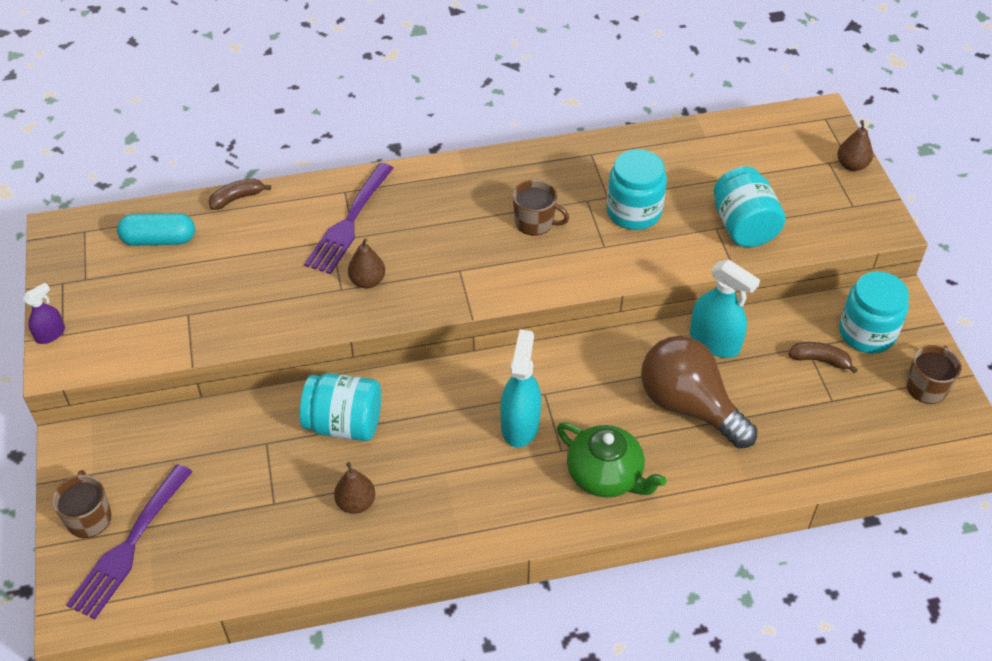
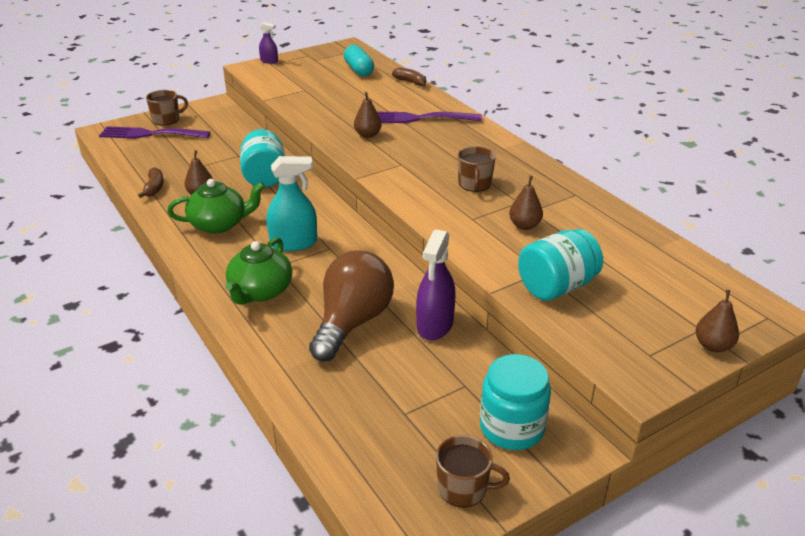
camera: 70 degrees right, 15 degrees down
(443, 493) = (219, 224): none -> green teapot
(633, 212) = (524, 225): turquoise jar -> brown pear
(714, 342) = (435, 325): turquoise spray bottle -> purple spray bottle
(820, 360) = (453, 397): brown banana -> brown banana (154, 188)

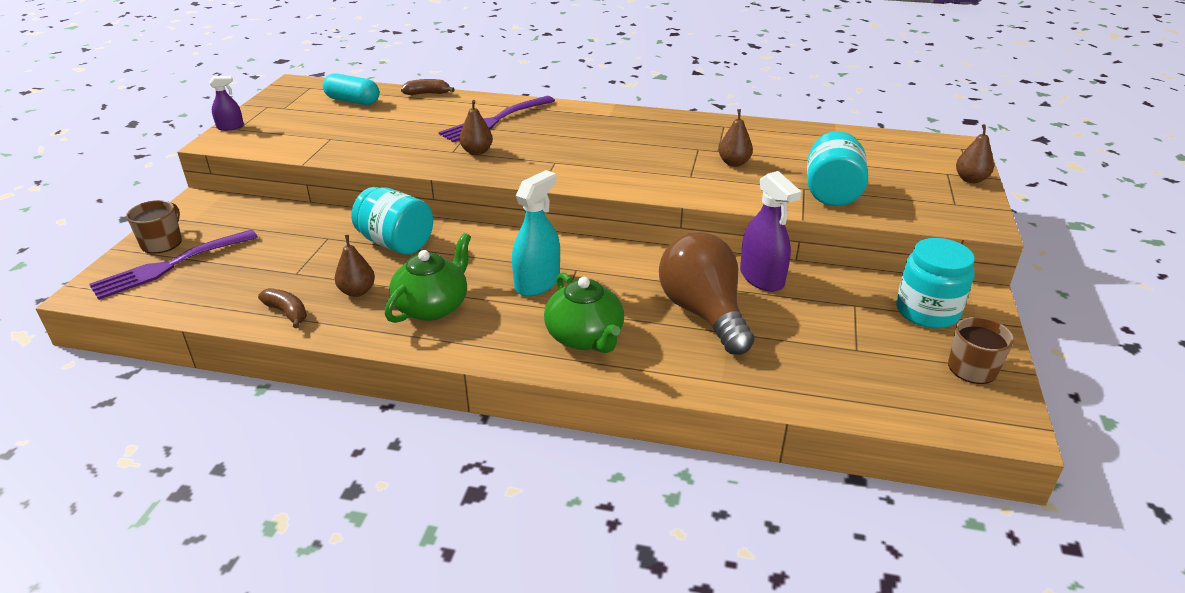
camera: 45 degrees left, 0 degrees up
(475, 184) = (642, 151): brown mug -> none

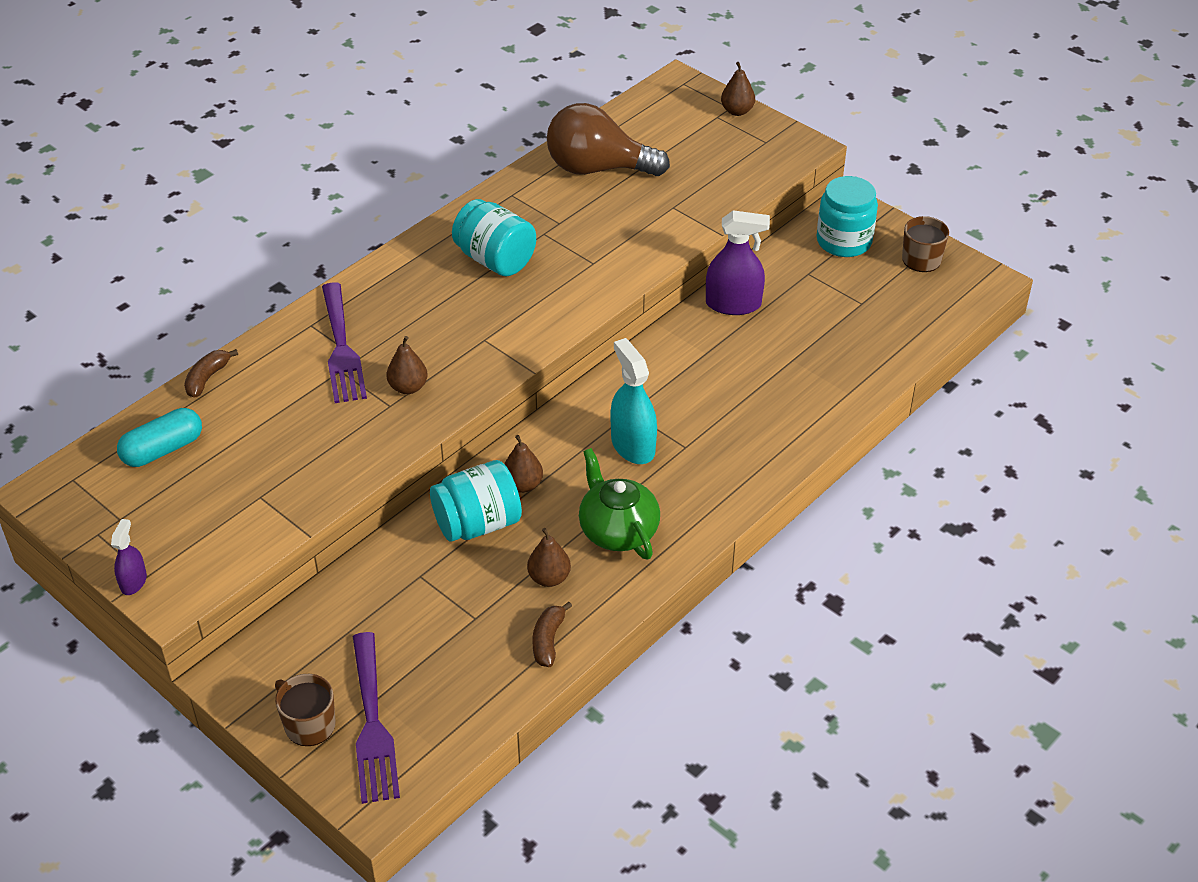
camera: 60 degrees left, 10 degrees up
(287, 313) = (548, 640): brown banana -> brown banana turned 60 degrees counterclockwise
(585, 337) = (738, 447): green teapot -> none
(703, 313) = (756, 362): brown light bulb -> brown light bulb (598, 168)
(734, 163) = (592, 225): brown pear -> brown pear (522, 485)
(832, 192) = (693, 196): turquoise jar -> turquoise jar (495, 260)

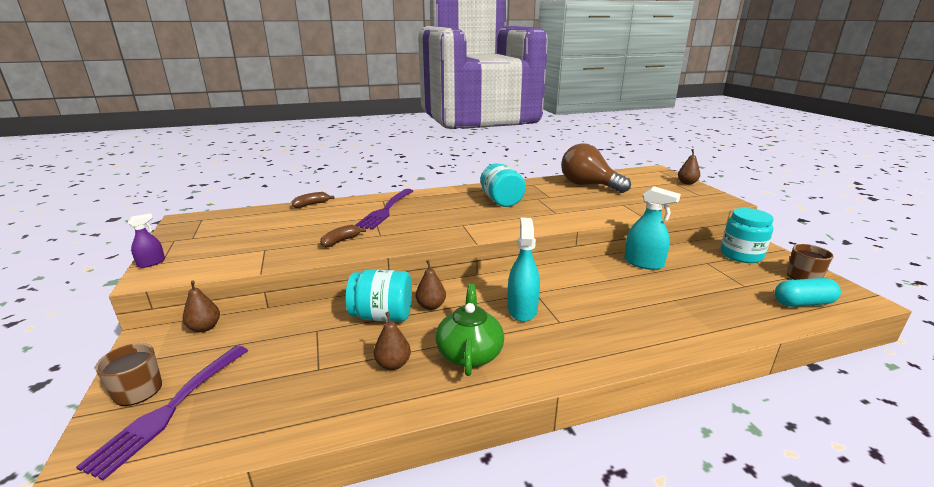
camera: 30 degrees right, 20 degrees down
(163, 450) = (253, 221): turquoise capsule -> turquoise capsule (803, 303)
(408, 387) = (399, 231): brown pear -> brown pear (205, 327)
(548, 640) = (348, 407): brown banana -> brown banana (341, 241)
(733, 304) = (643, 263): purple spray bottle -> turquoise spray bottle

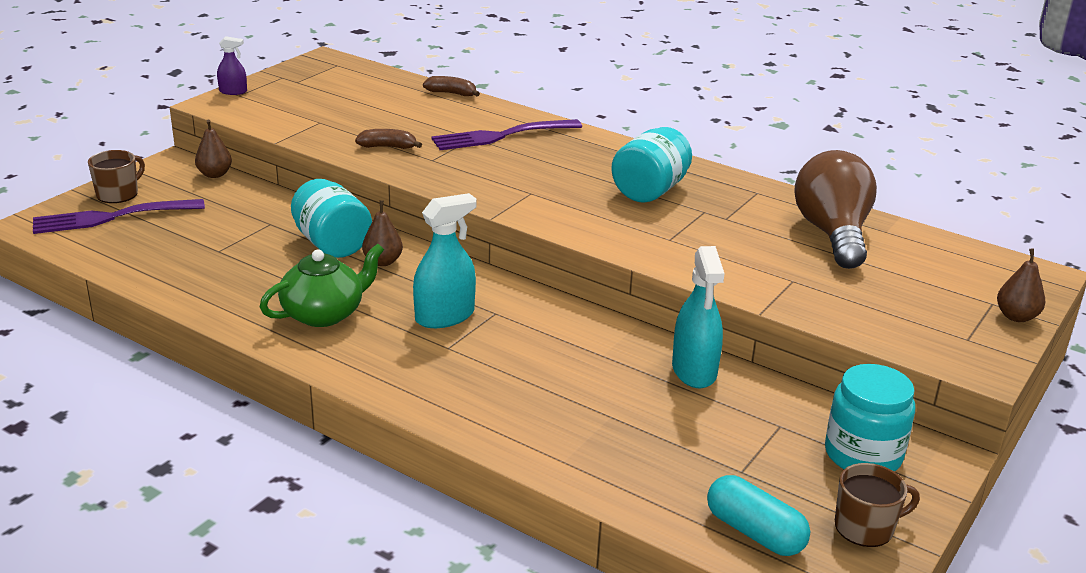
camera: 50 degrees right, 5 degrees up
(393, 364) = (263, 282): brown pear -> none

